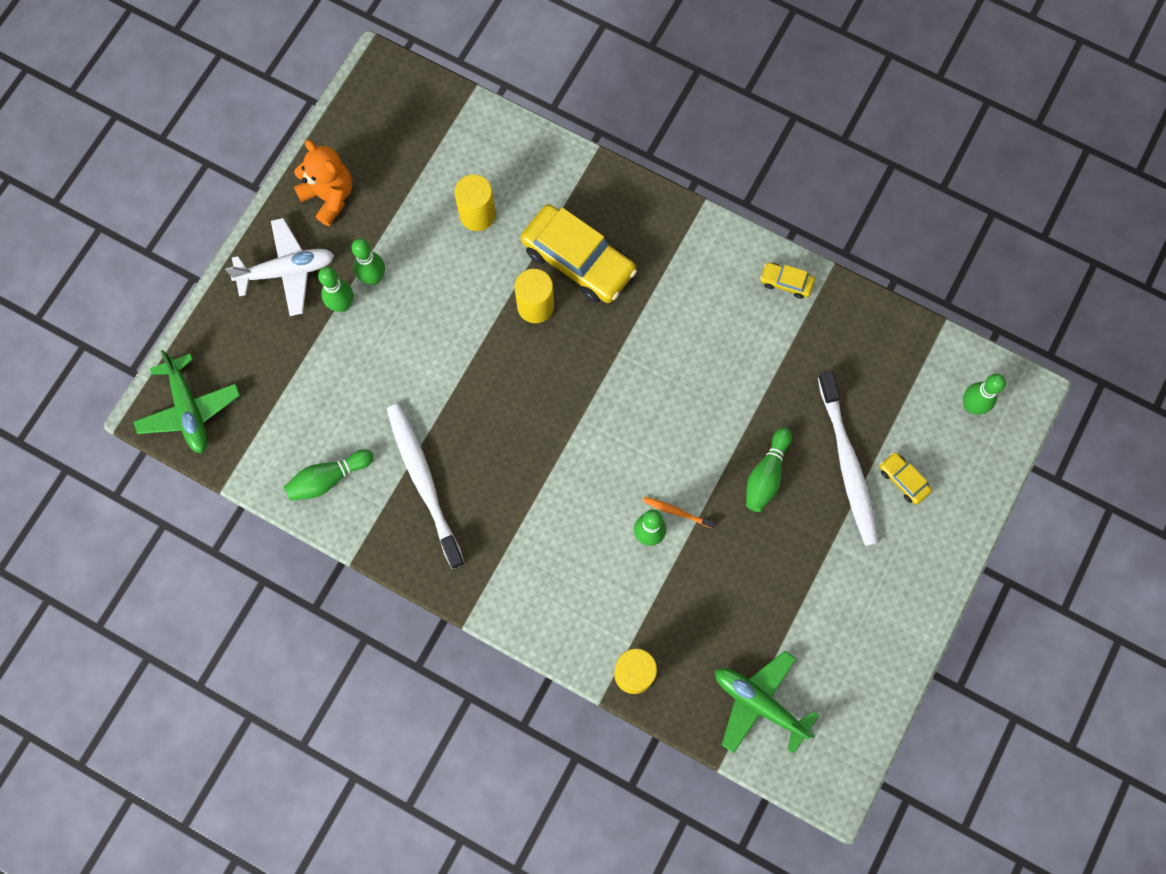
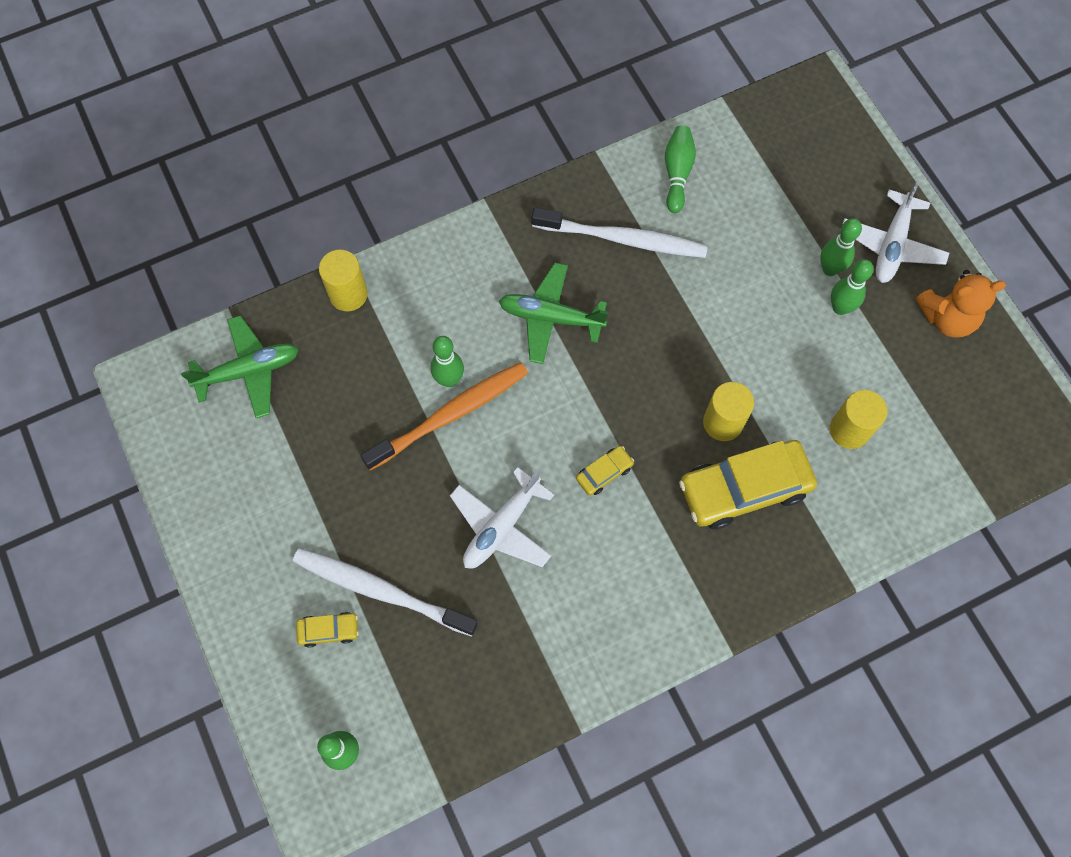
camera: 125 degrees right, 5 degrees down
(189, 409) = (808, 110): green plane -> green plane (551, 318)
(676, 512) = (451, 414): orange toothbrush -> orange toothbrush, size x2.39
(735, 411) = (502, 526): none -> white plane
(766, 475) = (425, 512): green bowling pin -> none
(786, 282) = (592, 666): yellow car -> yellow car (604, 473)

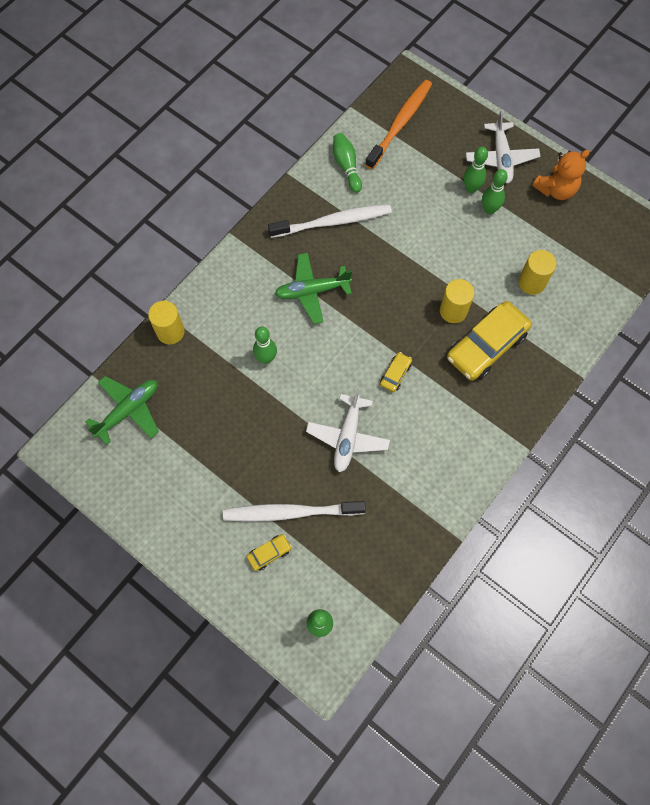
camera: 25 degrees left, 0 degrees up
(451, 414) = (279, 380): orange toothbrush -> orange toothbrush (400, 123)

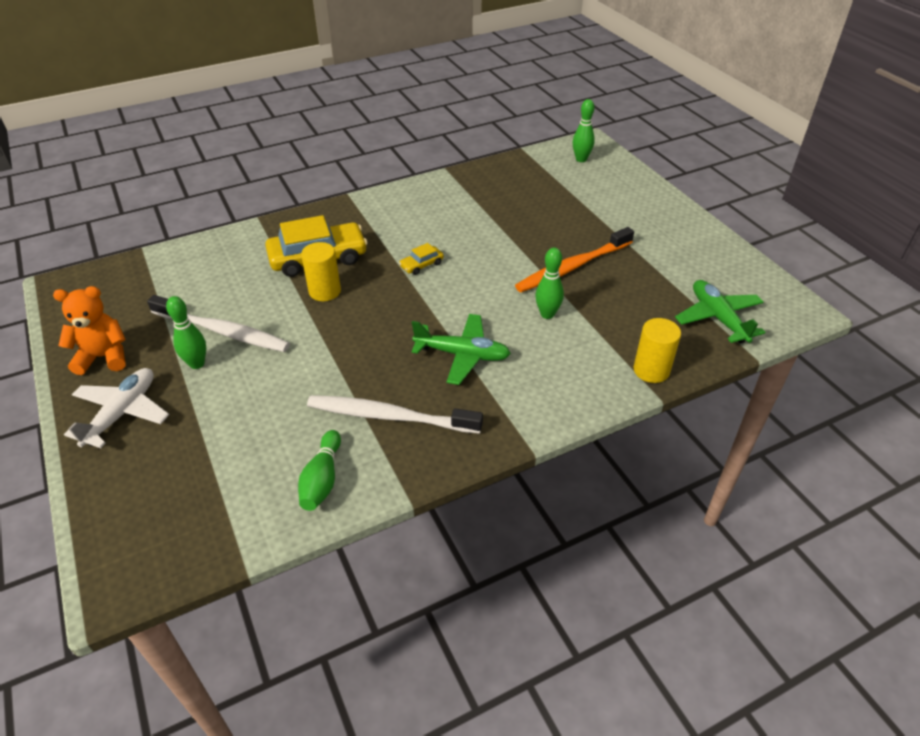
camera: 155 degrees left, 25 degrees down
(128, 410) = (718, 318): green plane -> green plane turned 90 degrees clockwise
(269, 553) = (605, 198): yellow car -> none
(290, 512) = (576, 213): white toothbrush -> white toothbrush (223, 331)
(348, 436) = (497, 240): white plane -> none
(400, 123) = (199, 512): orange toothbrush -> orange toothbrush (572, 267)
(471, 188) = (193, 393): green bowling pin -> none
(531, 282) = (226, 288): yellow cylinder -> none

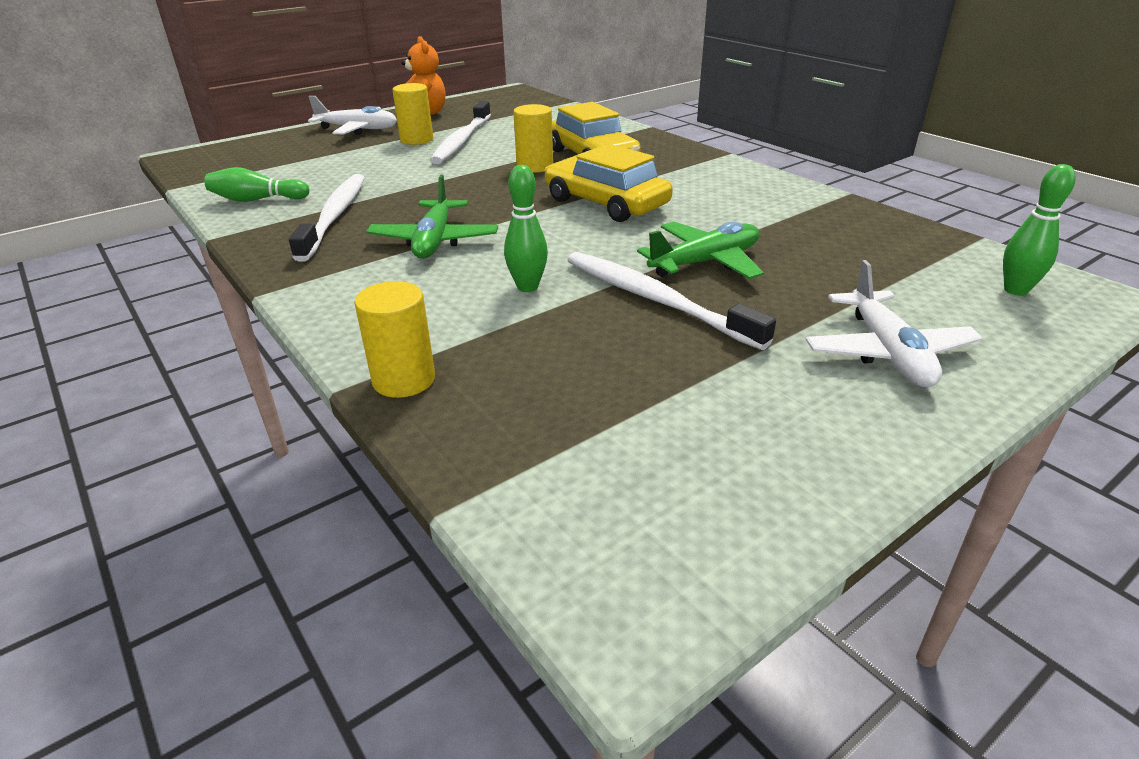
camera: 80 degrees right, 10 degrees down
(197, 364) = (417, 140): green bowling pin -> yellow cylinder
(421, 265) = (606, 203): yellow car -> yellow car, size x2.21
(572, 267) = (655, 299): orange toothbrush -> white toothbrush
(633, 210) = (887, 352): none -> white plane
(718, 318) = (562, 460): green plane -> green plane (705, 262)

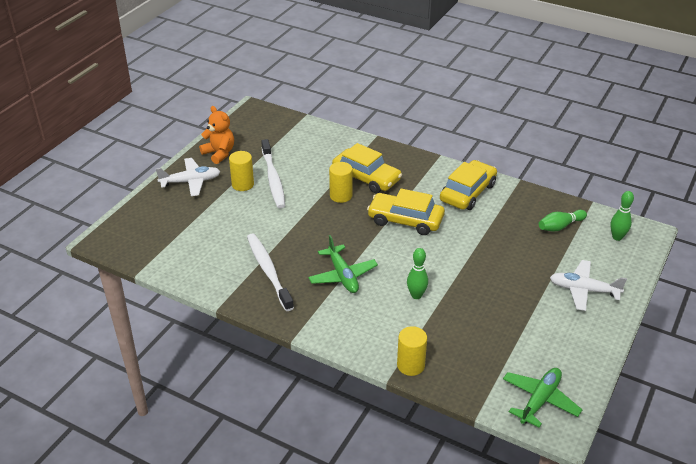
camera: 25 degrees left, 5 degrees up
(257, 200) = (206, 269): green bowling pin -> green bowling pin (560, 226)
(655, 299) = (478, 286): white toothbrush -> none
(705, 262) = (483, 255): green plane -> green plane (539, 400)
(741, 192) = (467, 192): none -> yellow car
(887, 352) = (584, 290): white plane -> white plane turned 135 degrees clockwise

